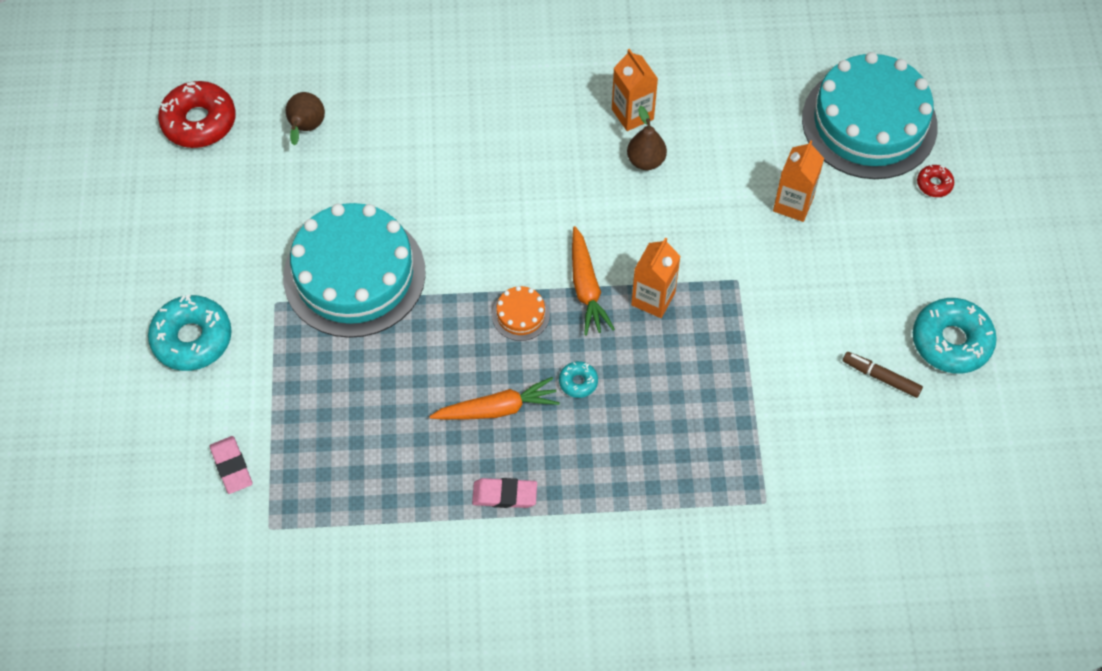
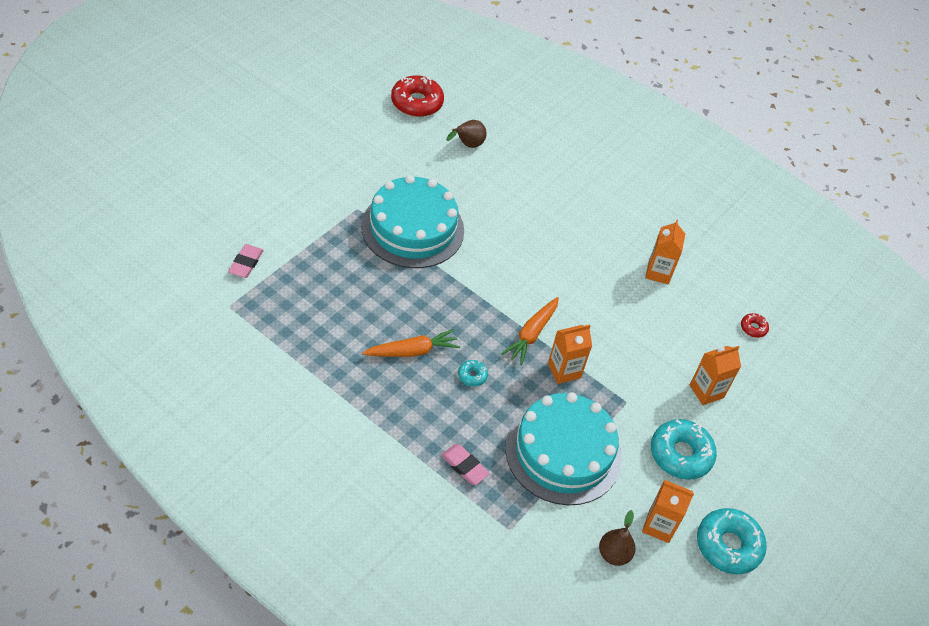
camera: 35 degrees right, 10 degrees down
(192, 339) = (297, 192): turquoise donut -> turquoise donut (680, 454)
(497, 409) = (412, 351): orange carrot -> orange carrot turned 45 degrees counterclockwise
(504, 495) = (366, 395): pink eraser -> pink eraser (464, 466)
(520, 315) = (479, 317): orange cake -> none
(646, 161) = (639, 301): brown pear -> brown pear (613, 554)
(869, 122) = (805, 388): turquoise cake -> turquoise cake (563, 452)
(881, 377) = (659, 526): brown marker -> orange carton
(934, 184) = (813, 453): red donut -> red donut (753, 328)

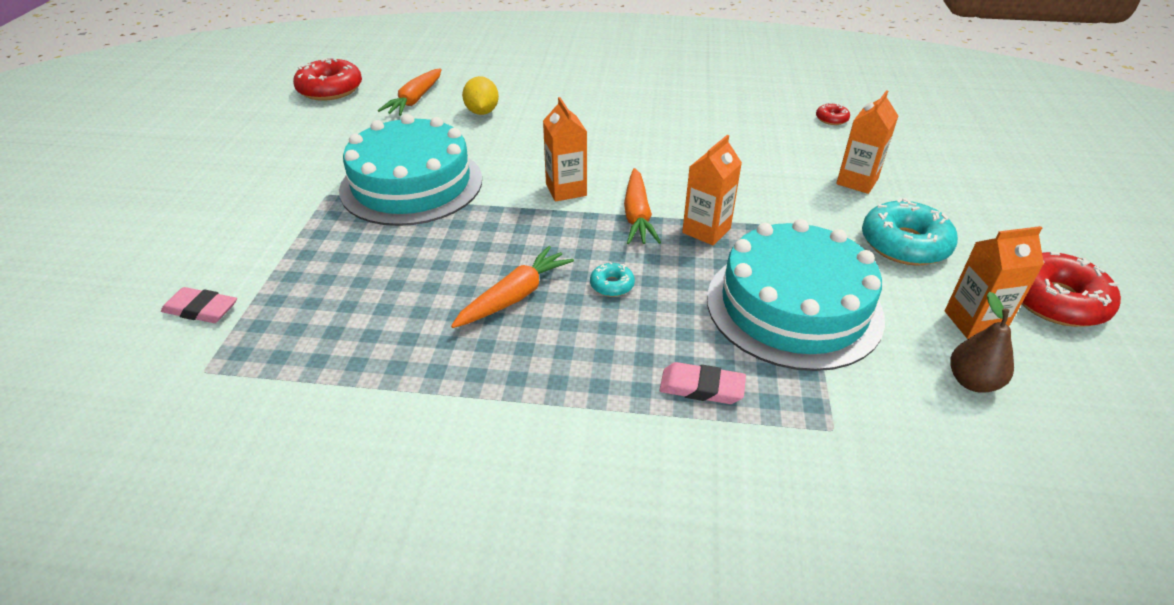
camera: 25 degrees left, 10 degrees down
(246, 263) = (201, 309): pink eraser -> pink eraser turned 60 degrees counterclockwise
(467, 145) = (415, 100): brown pear -> orange carrot
(504, 183) = (482, 112): none -> yellow lemon
(658, 272) = (703, 116): orange carton -> orange carton (566, 190)
(728, 545) = (1055, 301): turquoise donut -> red donut

